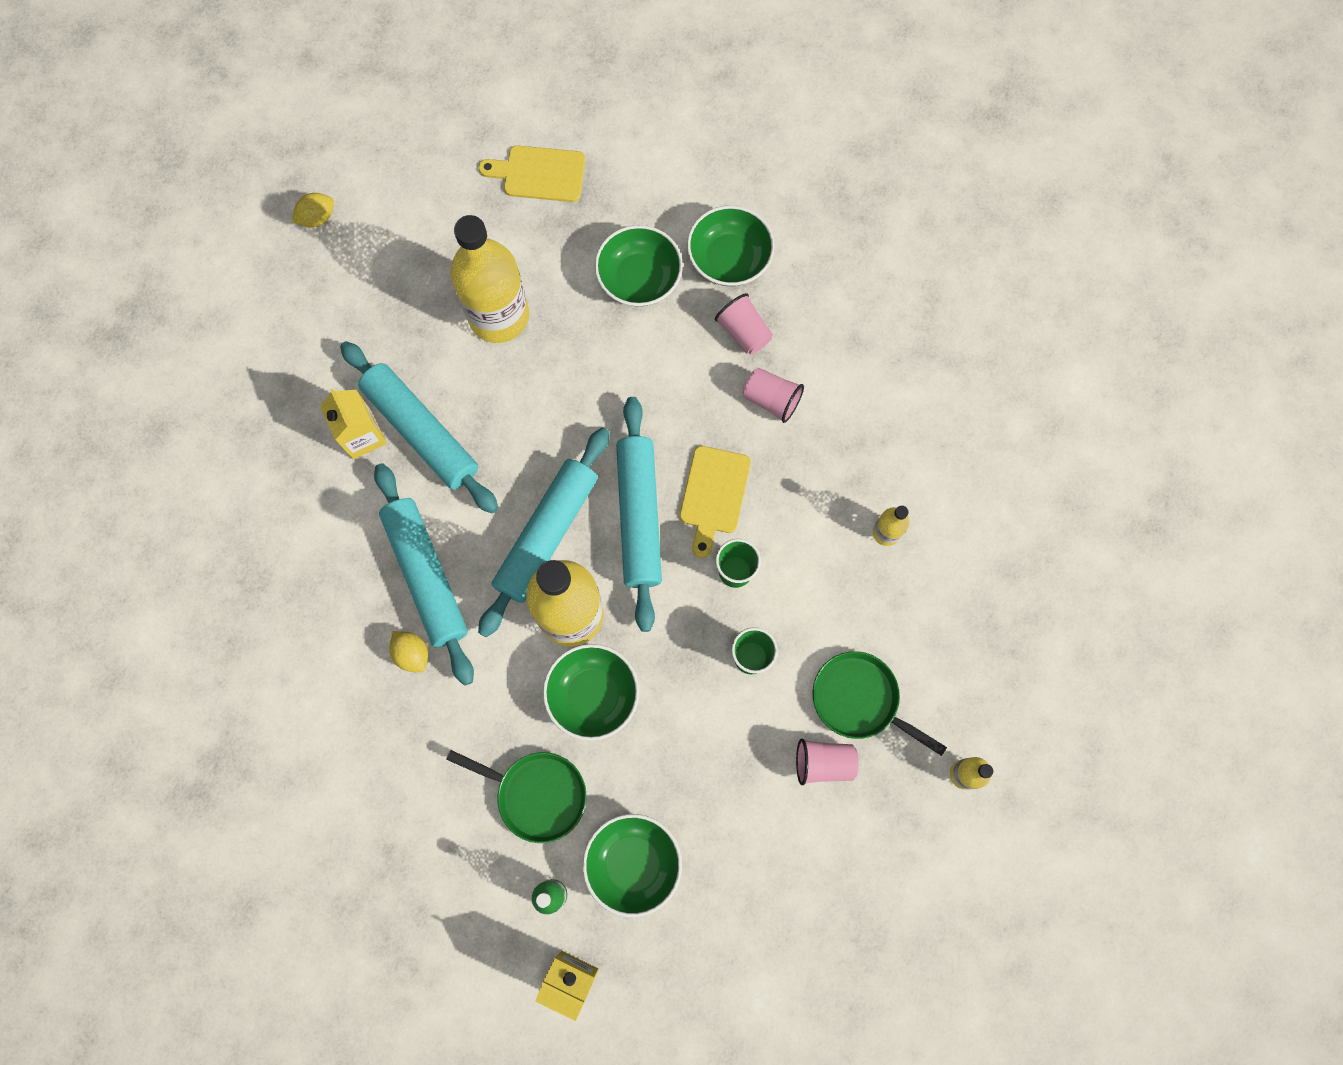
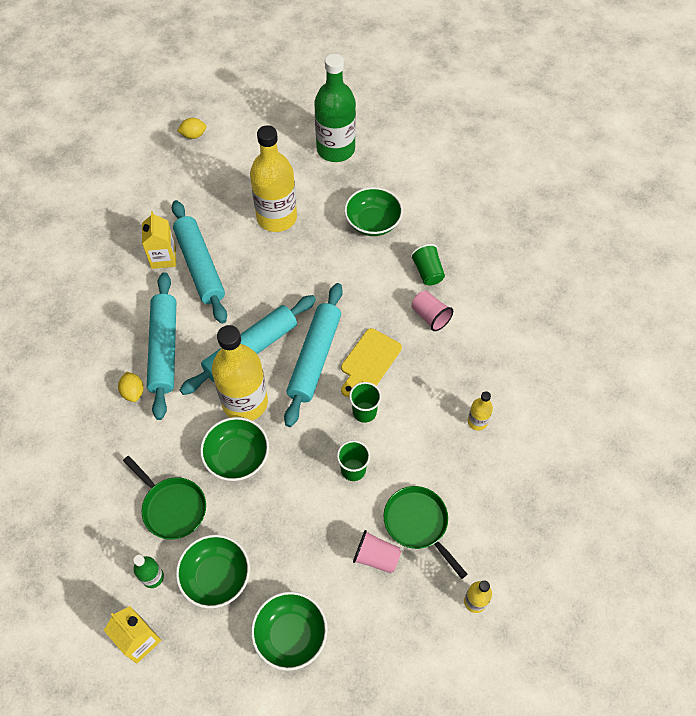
camera: 20 degrees right, 15 degrees down
(539, 174) = (335, 149): yellow cutting board -> green bottle
(729, 259) = (434, 228): green bowl -> green bowl (290, 635)
(744, 332) = (427, 272): pink cup -> green cup

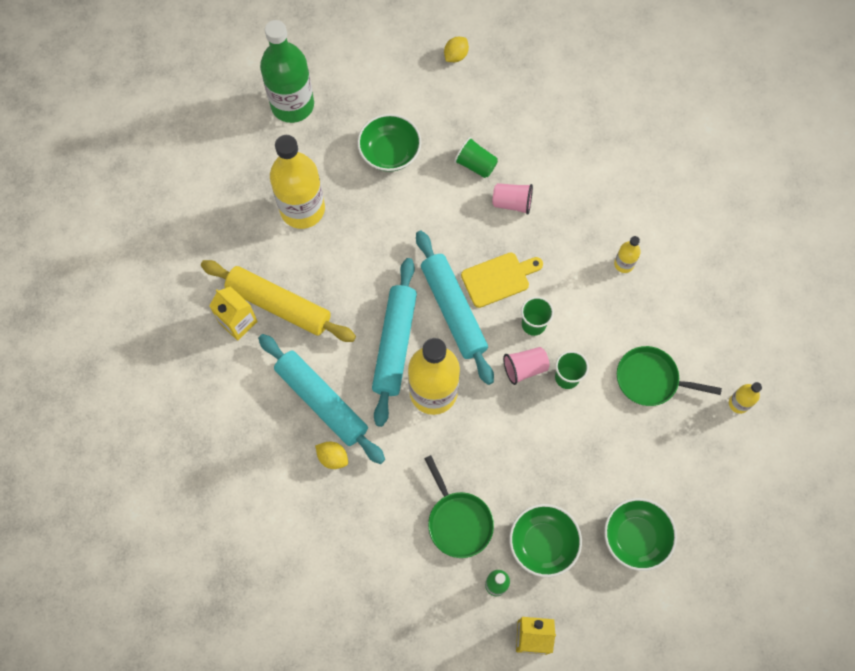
camera: 40 degrees left, 10 degrees up
(172, 507) = (458, 521): green pan -> green pan turned 60 degrees clockwise
(193, 135) = (146, 185): yellow lemon -> yellow lemon (455, 56)
(200, 266) = (279, 305): turquoise rolling pin -> yellow rolling pin
(237, 457) = (470, 440): green bowl -> none
(369, 361) = (498, 279): yellow cutting board -> yellow cutting board turned 105 degrees counterclockwise
(376, 557) = (643, 429): pink cup -> pink cup (525, 368)

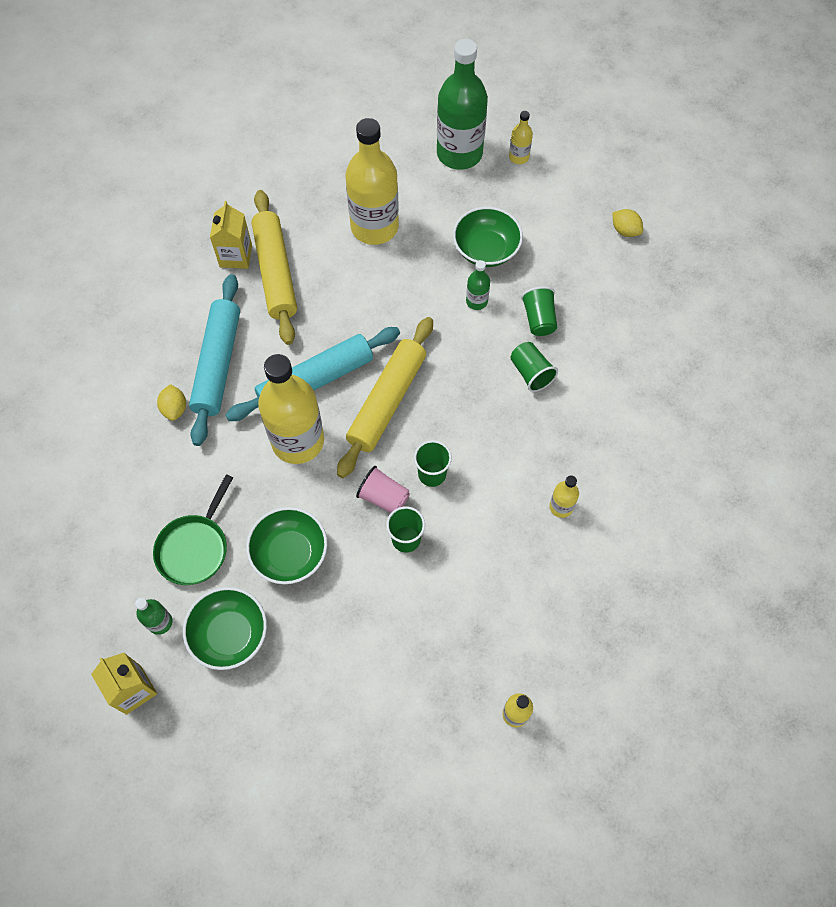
camera: 50 degrees right, 5 degrees down
(333, 70) = (518, 157): none -> yellow bottle
(426, 192) = (476, 301): none -> green bottle
(453, 310) = (387, 401): turquoise rolling pin -> yellow rolling pin
(455, 56) = (625, 230): yellow lemon -> yellow lemon turned 45 degrees clockwise
(498, 279) = (449, 415): yellow cutting board -> none
(512, 203) = (531, 373): pink cup -> green cup
(635, 537) = (300, 714): green bowl -> green bowl (290, 553)
(651, 379) = (468, 614): green pan -> none

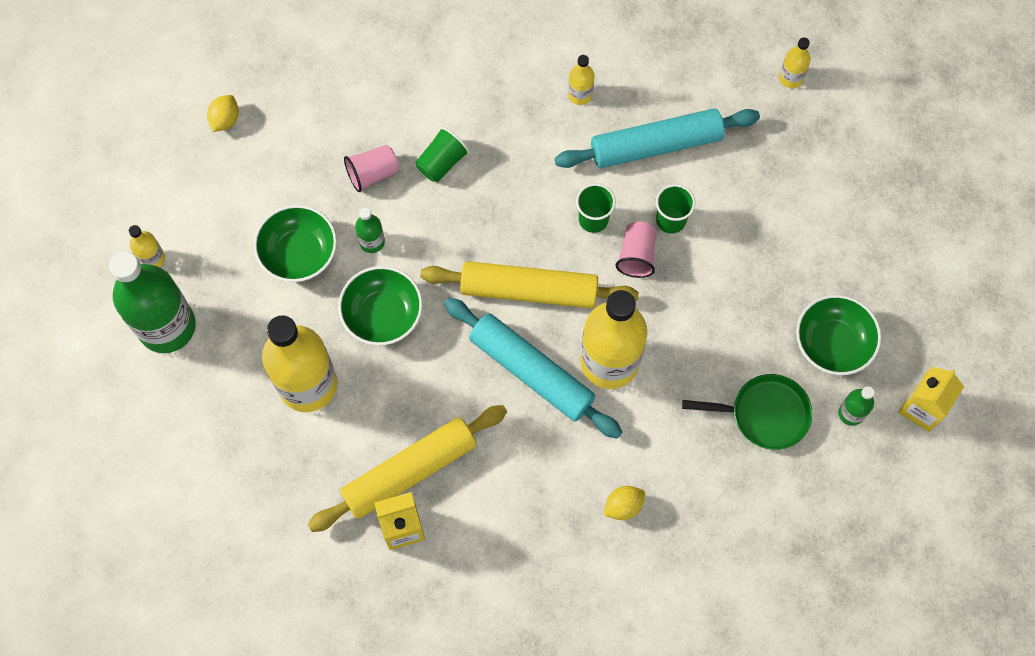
camera: 110 degrees left, 5 degrees up
(218, 364) = (552, 484): turquoise rolling pin -> turquoise rolling pin (656, 145)
(290, 553) = (731, 321): green bowl -> green bowl (382, 315)
(539, 319) = (373, 173): green cup -> pink cup

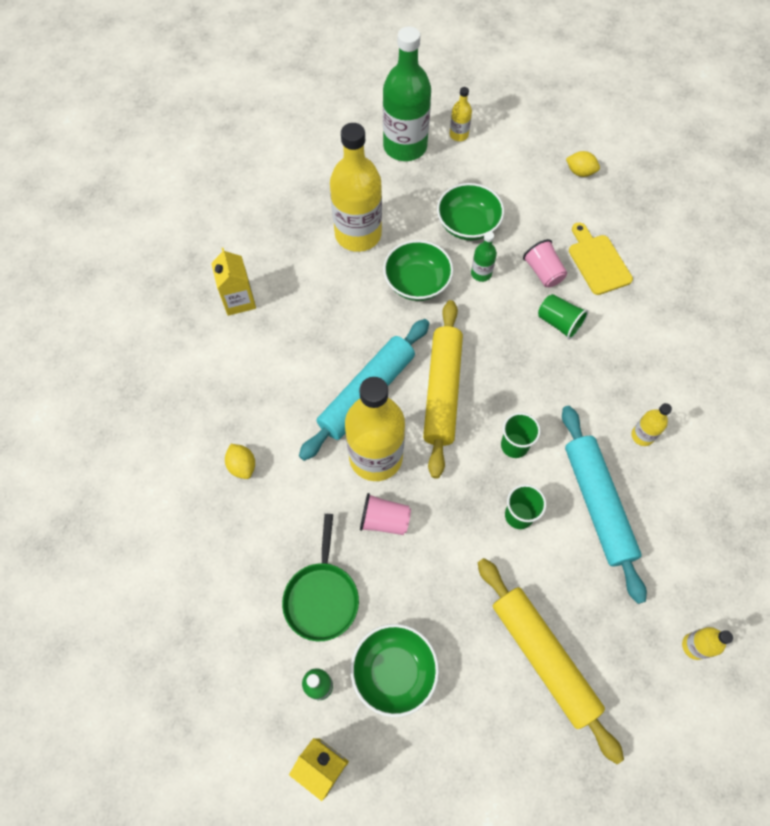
camera: 90 degrees right, 5 degrees down
(360, 114) = (598, 262): none -> yellow cutting board
(409, 471) = (284, 304): yellow rolling pin -> yellow rolling pin (543, 657)
(636, 255) = (480, 483): pink cup -> pink cup (384, 520)

